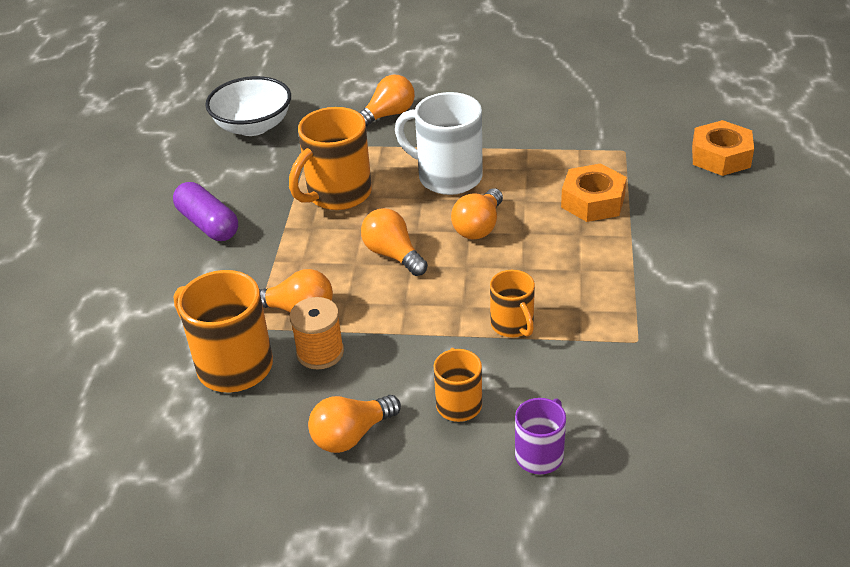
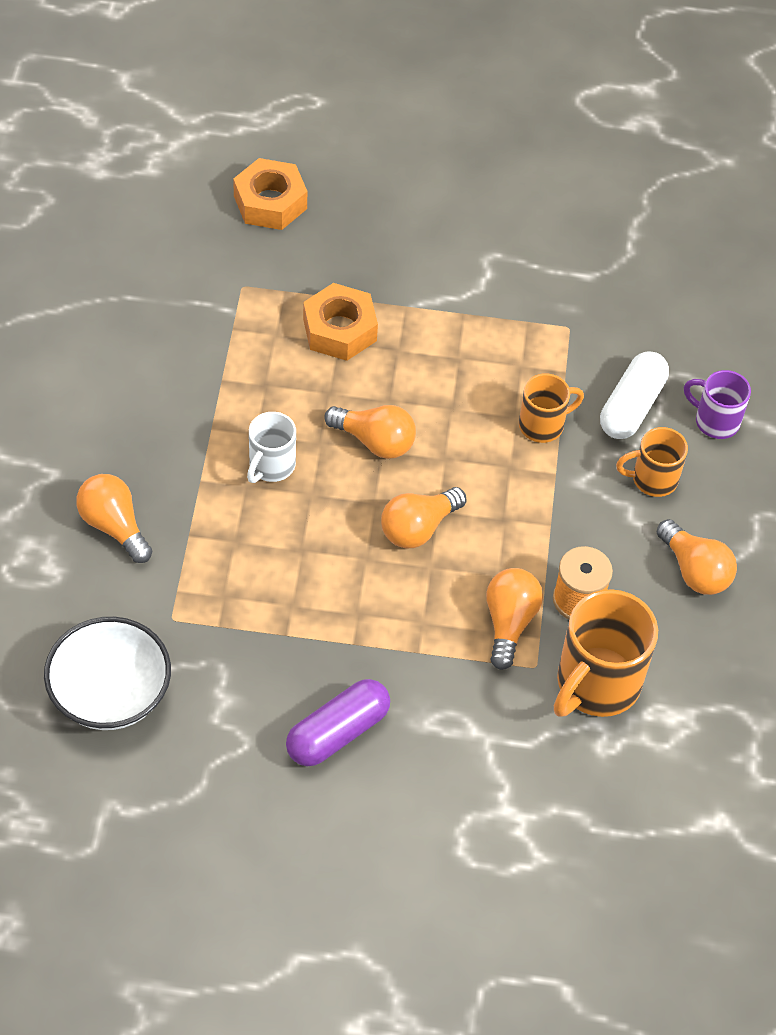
camera: 95 degrees left, 15 degrees up
(337, 194) = (292, 585): orange mug -> none
(447, 177) = (271, 466): white mug -> white mug, size x0.57
(546, 388) = (631, 406): none -> white capsule

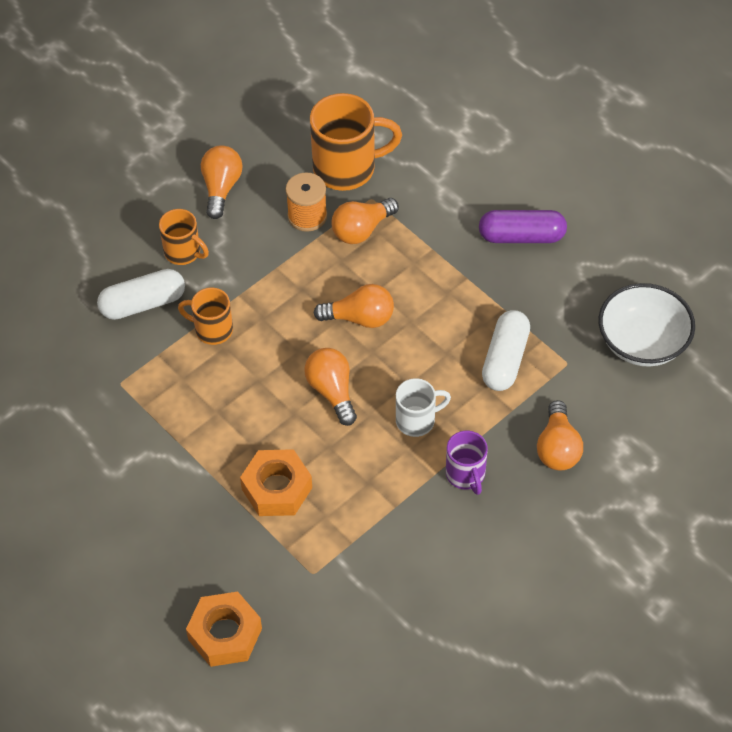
camera: 135 degrees left, 0 degrees up
(238, 581) = (505, 359): none -> white capsule
(715, 421) = (102, 260): purple mug -> purple mug (466, 475)

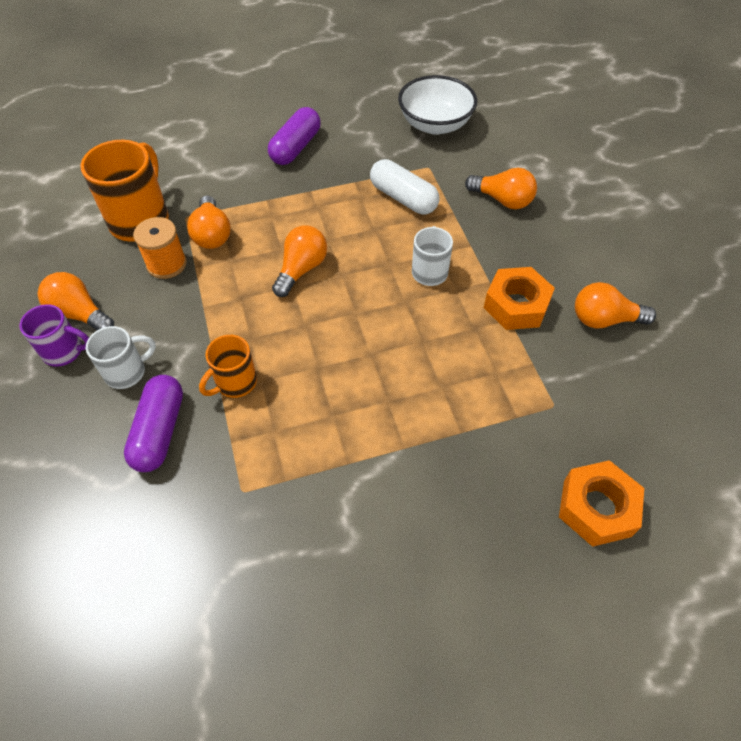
camera: 65 degrees left, 0 degrees up
(143, 303) = (159, 431): white capsule -> purple capsule
(183, 252) = (127, 372): orange mug -> white mug
(276, 488) = (447, 399): orange nut -> orange nut (516, 305)
(332, 391) = (365, 317): orange light bulb -> orange light bulb (604, 319)
(466, 475) = (500, 261): purple mug -> purple mug (64, 351)

